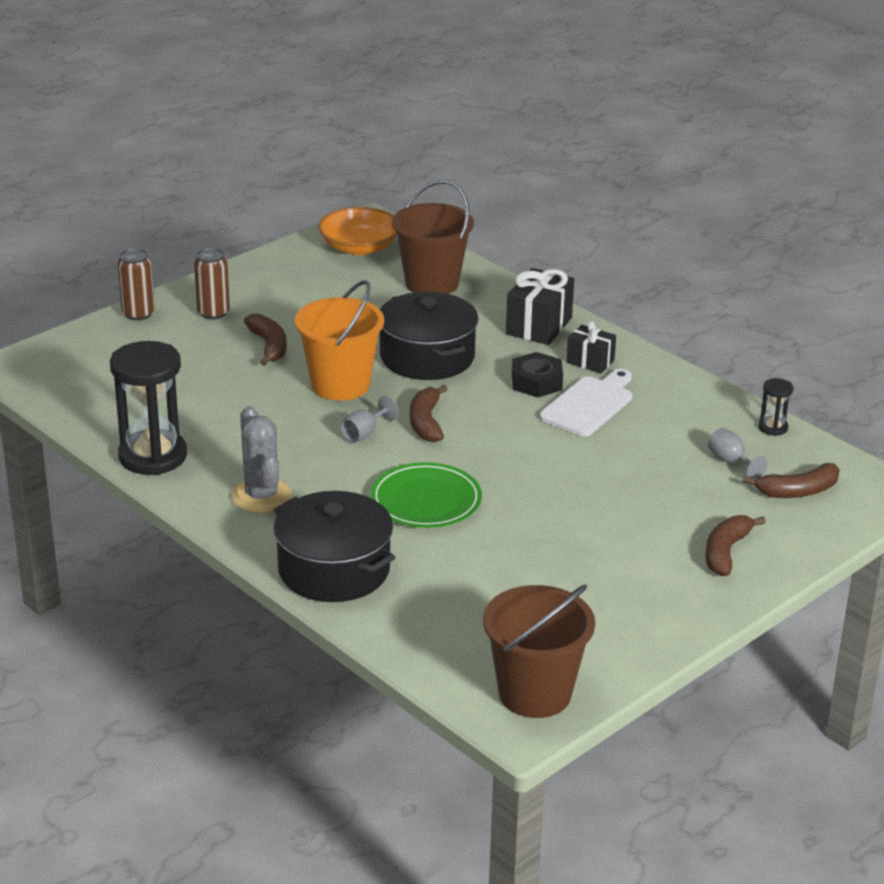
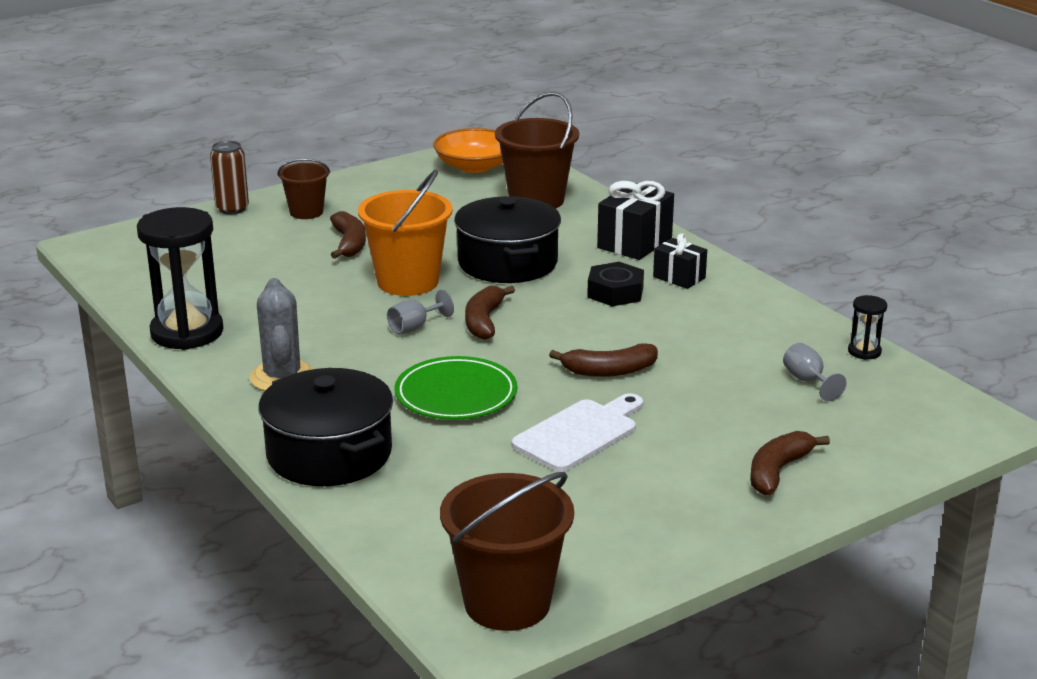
camera: 10 degrees right, 5 degrees down
(213, 313) = (306, 212): brown can -> brown bucket
(589, 405) = (665, 316): white cutting board -> white cutting board (579, 433)
(798, 491) = (878, 416): brown banana -> brown banana (609, 371)

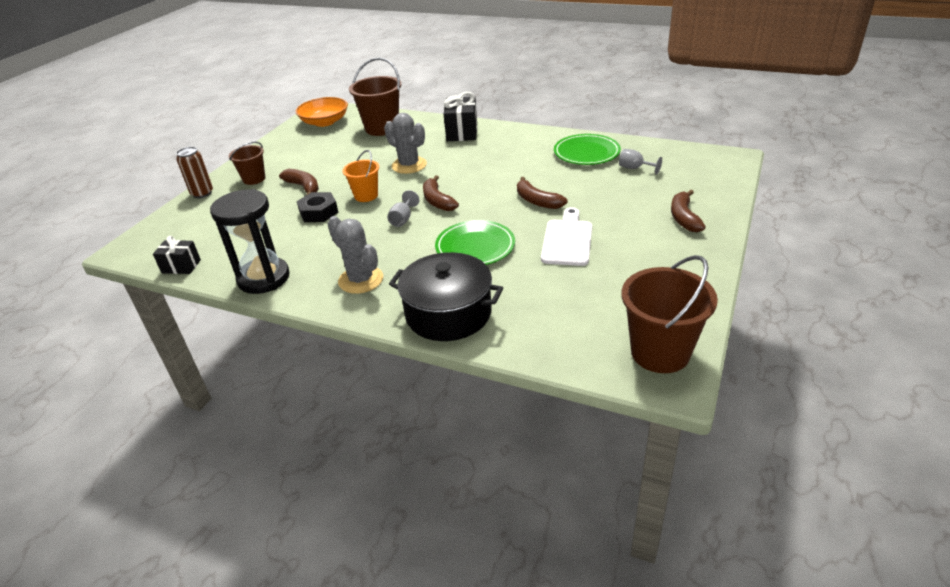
camera: 30 degrees left, 10 degrees up
(408, 282) = (366, 196): orange bucket -> orange bucket, size x0.59
(507, 263) = (409, 165): black pot -> grey cactus
(609, 371) = (537, 201): brown banana -> brown banana turned 90 degrees clockwise
(615, 292) = (485, 160): black nut -> black nut (319, 212)
(679, 277) = (507, 141): black gift -> black gift (181, 266)
(769, 334) = (586, 153): none -> green plate
(864, 351) = (638, 145): black hourglass -> none

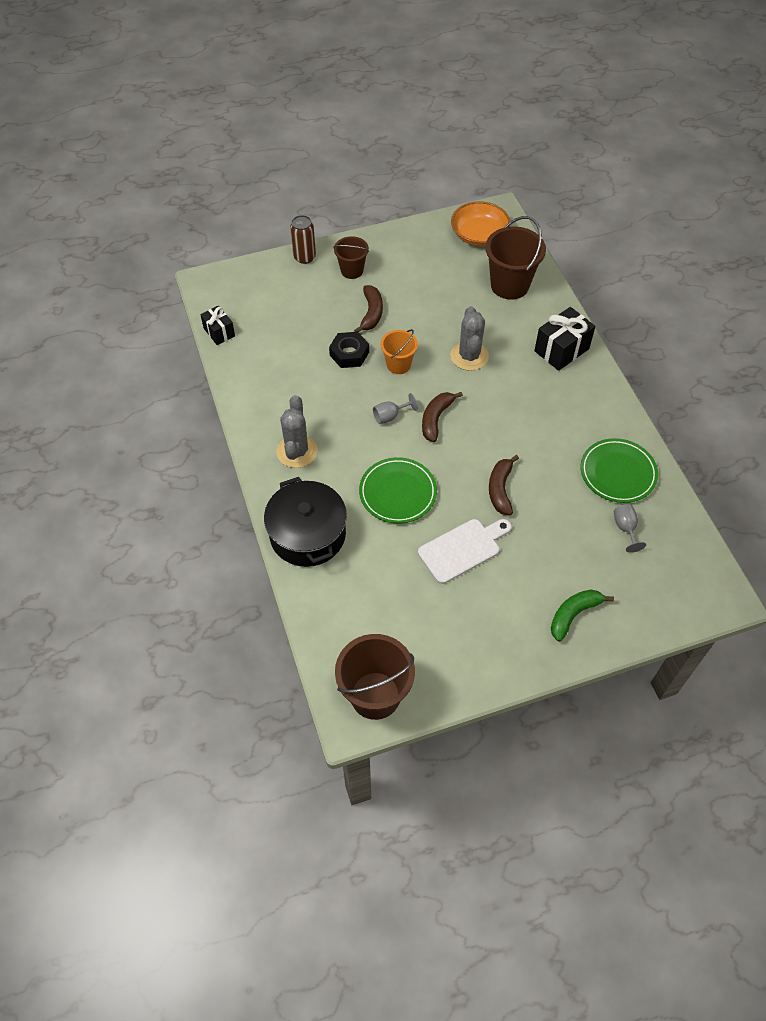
camera: 45 degrees right, 20 degrees up
(264, 278) = (249, 392): black hourglass -> none
(684, 218) = (573, 615): brown banana -> green banana

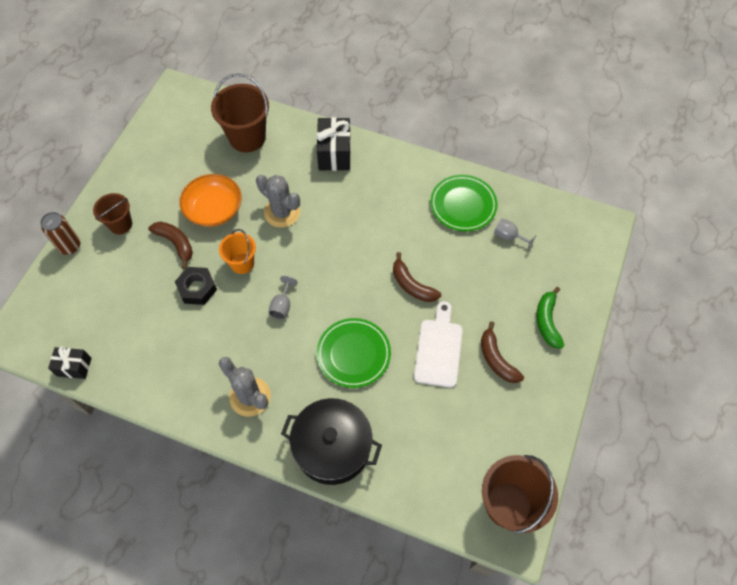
camera: 50 degrees left, 5 degrees up
(436, 419) = (314, 277): brown banana -> brown banana (496, 359)
(479, 235) = (182, 119): orange bowl -> orange bowl (214, 209)

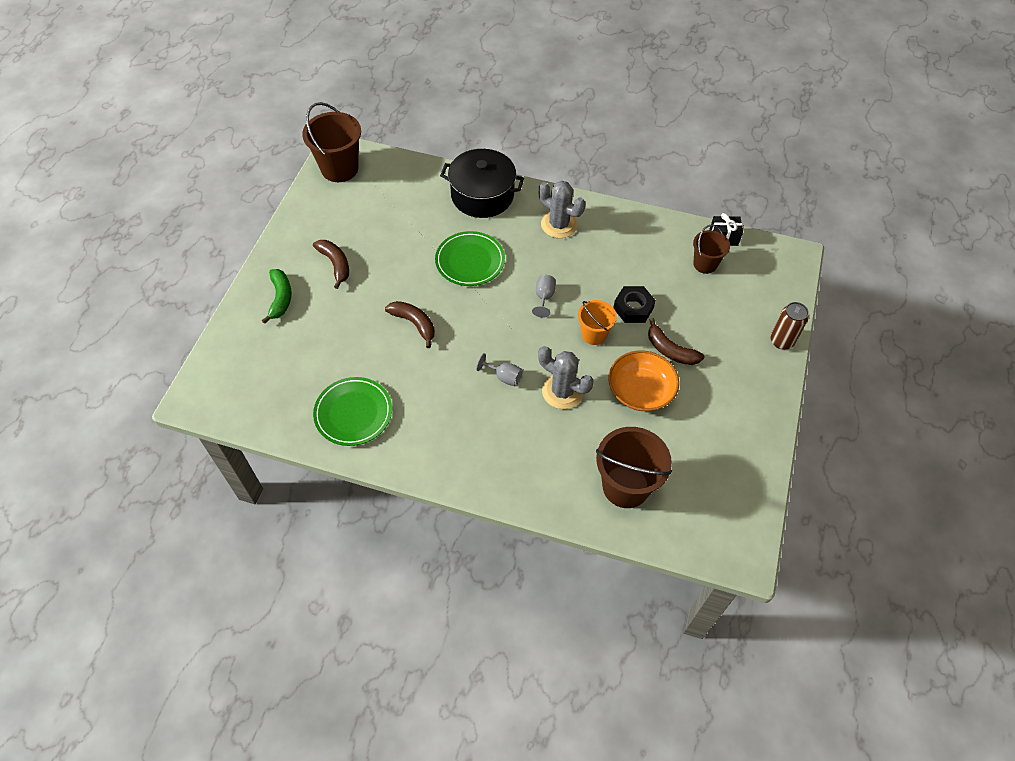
camera: 175 degrees right, 5 degrees down
(120, 224) = (738, 367): brown bucket -> brown bucket (705, 264)
(334, 154) = (510, 470): black gift -> none
(439, 349) = (389, 269): white cutting board -> none
(509, 237) = (305, 379): grey goblet -> grey goblet (504, 377)

